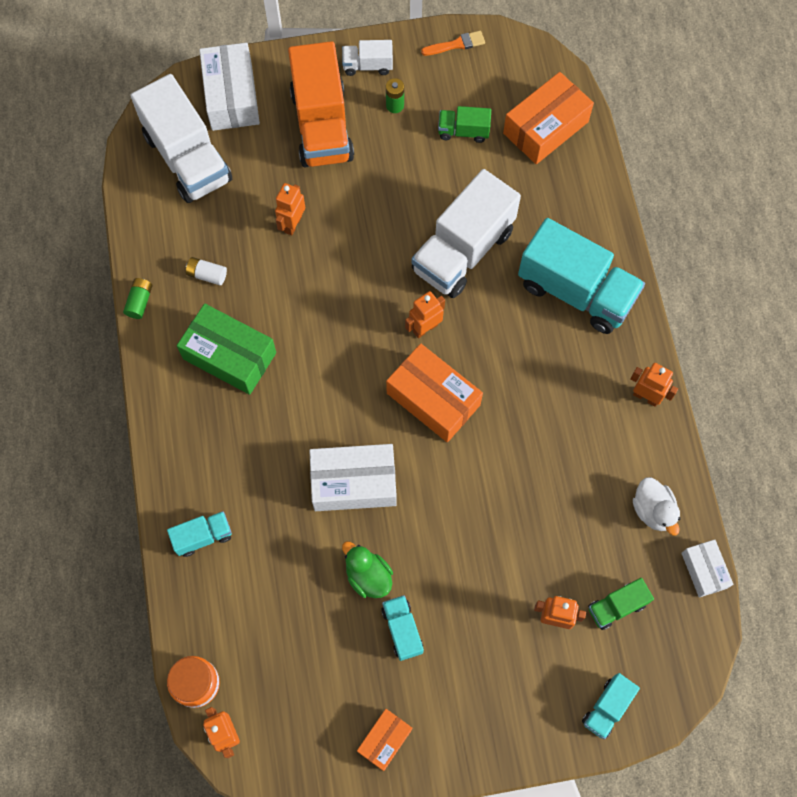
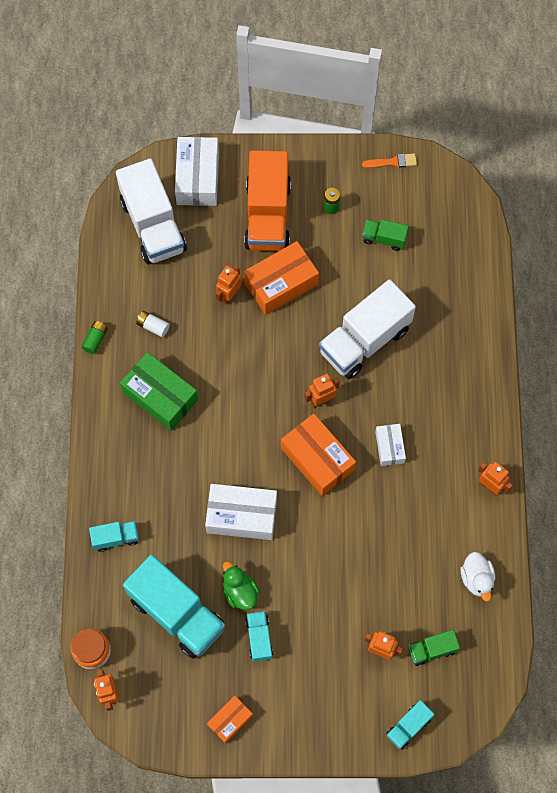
camera: 10 degrees right, 0 degrees up
(367, 66) = (315, 169): white truck -> none
(545, 127) = (453, 246): orange box -> orange box (281, 284)
(576, 291) = (451, 389): turquoise truck -> turquoise truck (177, 613)
(704, 570) = (508, 634): white box -> white box (389, 447)

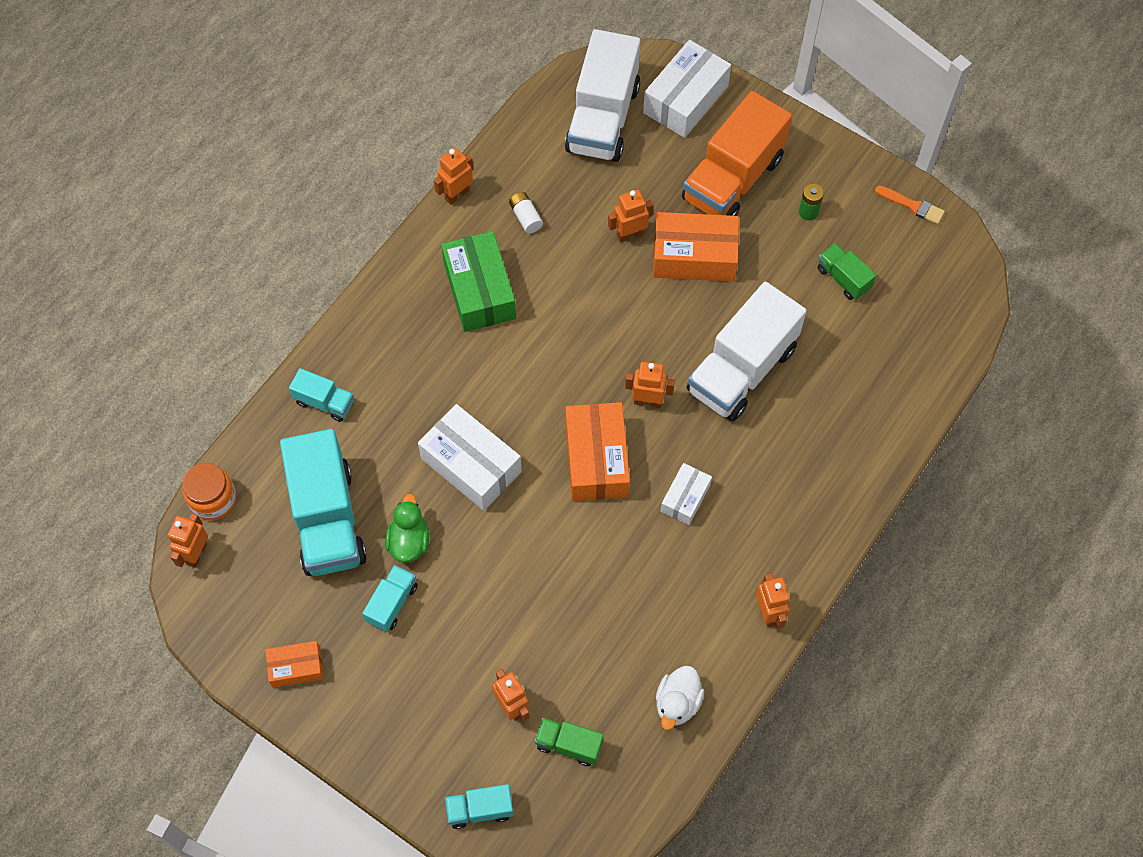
camera: 35 degrees right, 5 degrees down
(95, 340) = (457, 194): green battery -> orange robot
(364, 340) = (741, 370): white truck -> white truck turned 45 degrees counterclockwise

